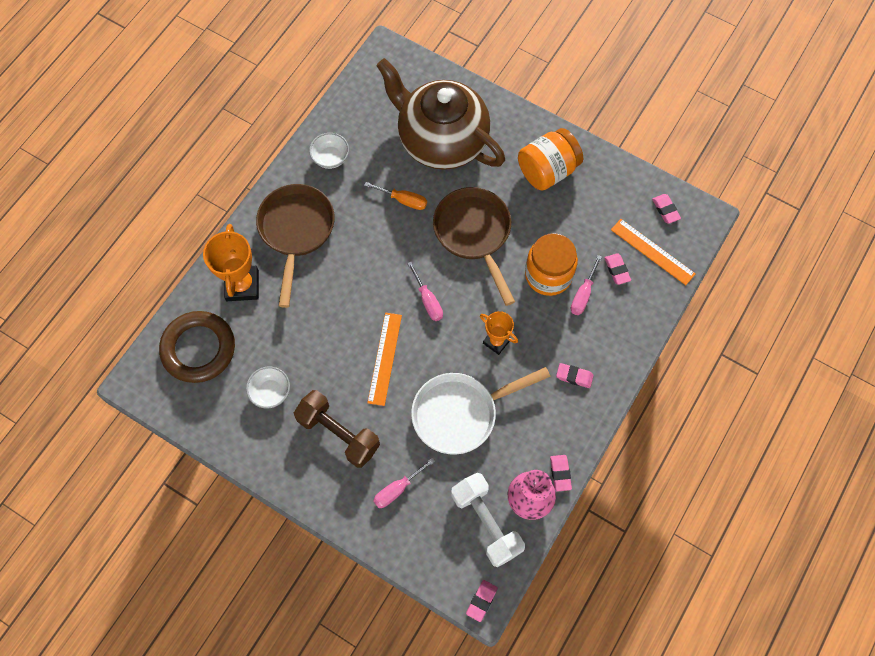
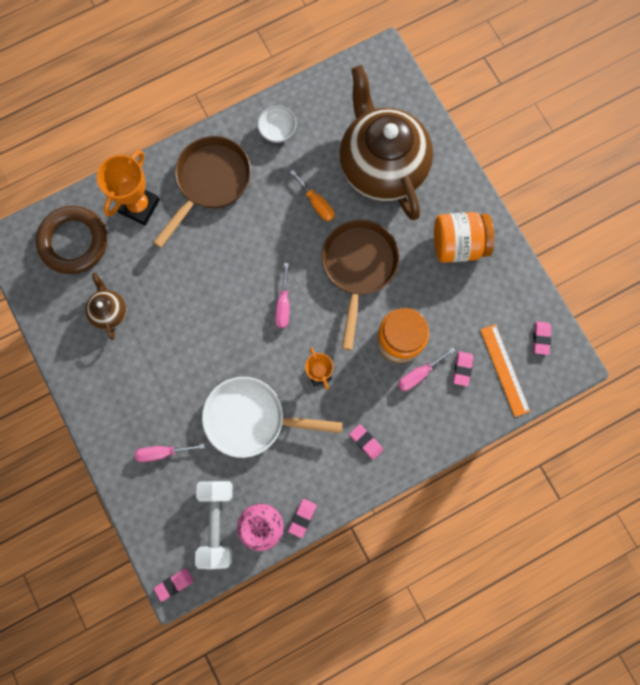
camera: 30 degrees right, 10 degrees up
(270, 392) = (109, 311): white bowl -> brown teapot
(338, 433) = (143, 378): brown dumbbell -> none
(384, 358) = (218, 335): orange ruler -> none

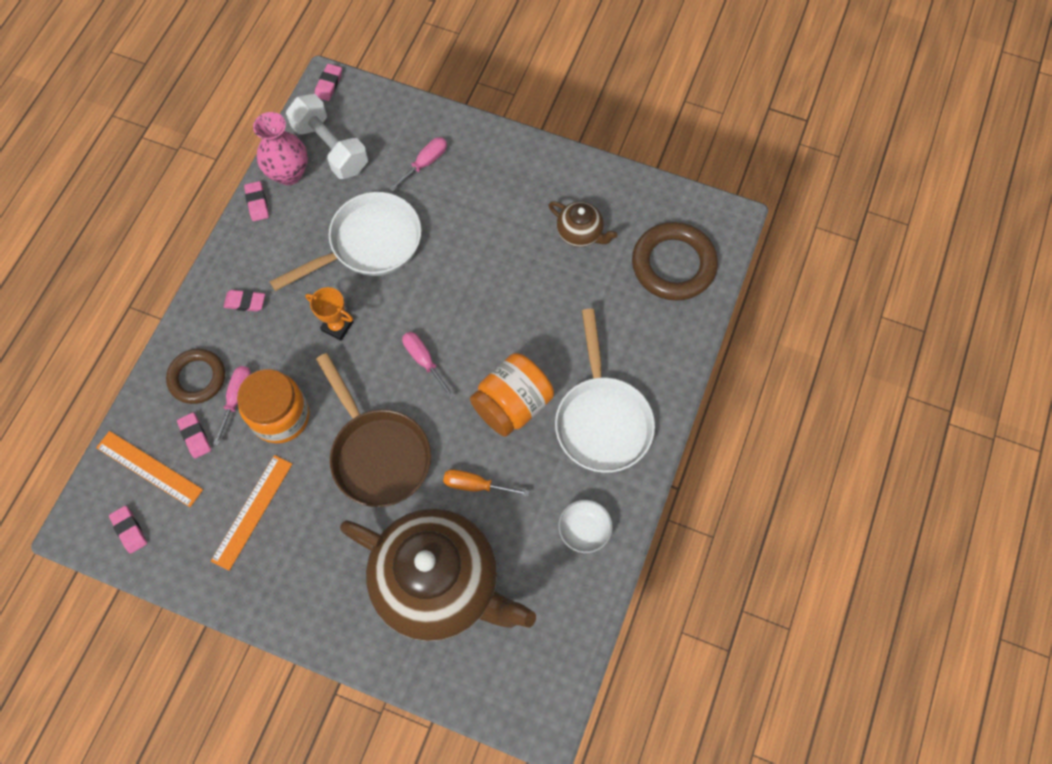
camera: 140 degrees right, 10 degrees down
(139, 206) = (647, 342): orange trophy -> none
(210, 182) = (602, 420): brown pan -> white pan
(434, 410) = (197, 378): none -> brown ring
(458, 244) = (289, 562): orange jar -> orange jar (512, 404)
(459, 291) = (252, 511): none -> orange ruler

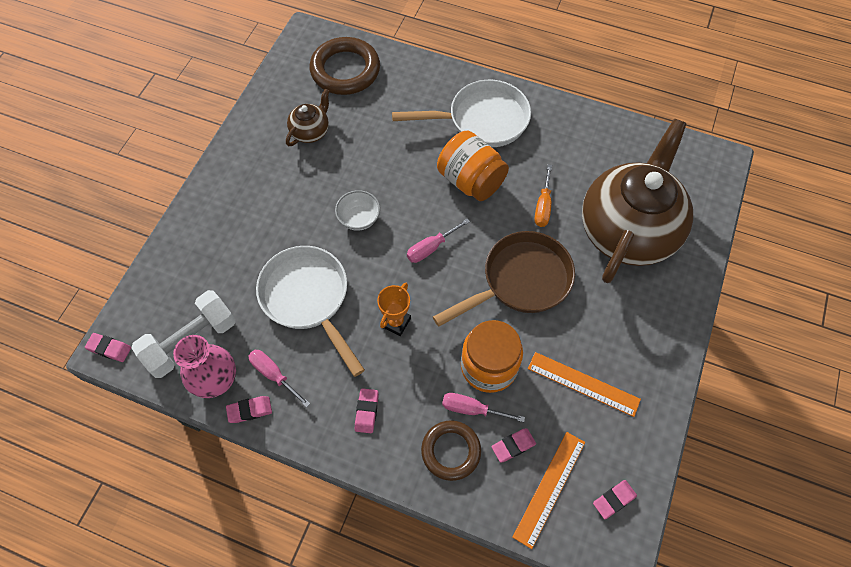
camera: 90 degrees left, 5 degrees down
(425, 163) = (222, 253): pink screwdriver -> pink screwdriver (274, 375)
(584, 530) = (573, 133): white bowl -> white bowl (359, 218)

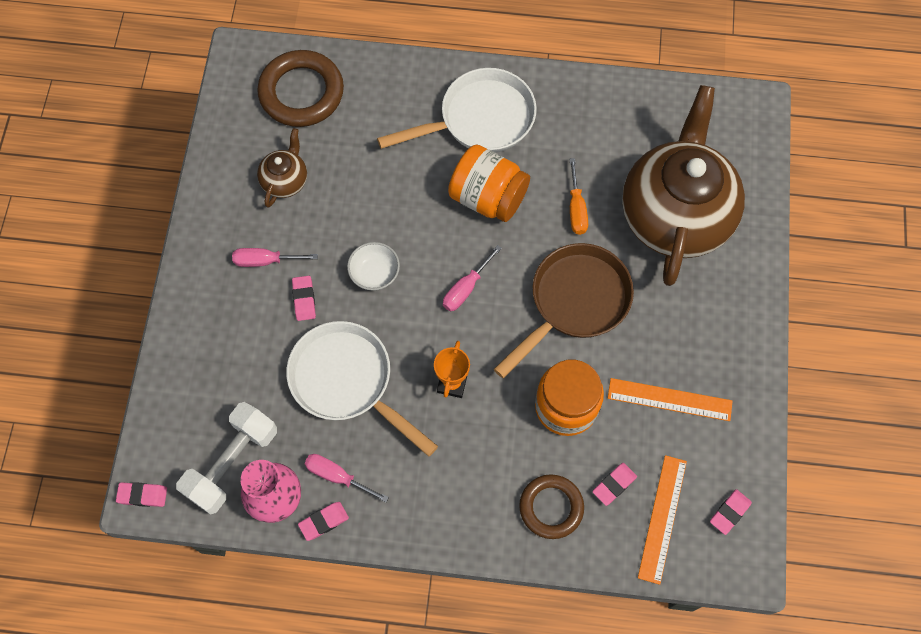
camera: 15 degrees left, 5 degrees up
(367, 411) = (450, 489): pink eraser -> pink eraser (304, 299)
(472, 409) = (561, 457): pink screwdriver -> pink screwdriver (265, 261)

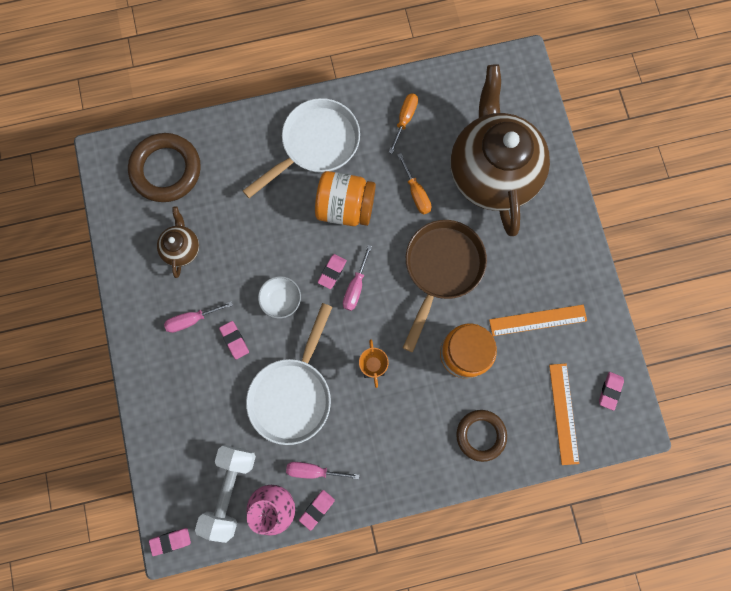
camera: 20 degrees left, 10 degrees up
(347, 382) = (293, 394): white pan -> white pan turned 90 degrees counterclockwise
(593, 125) = (404, 119): none -> orange screwdriver
(614, 485) = (520, 400): pink eraser -> pink eraser (332, 272)

